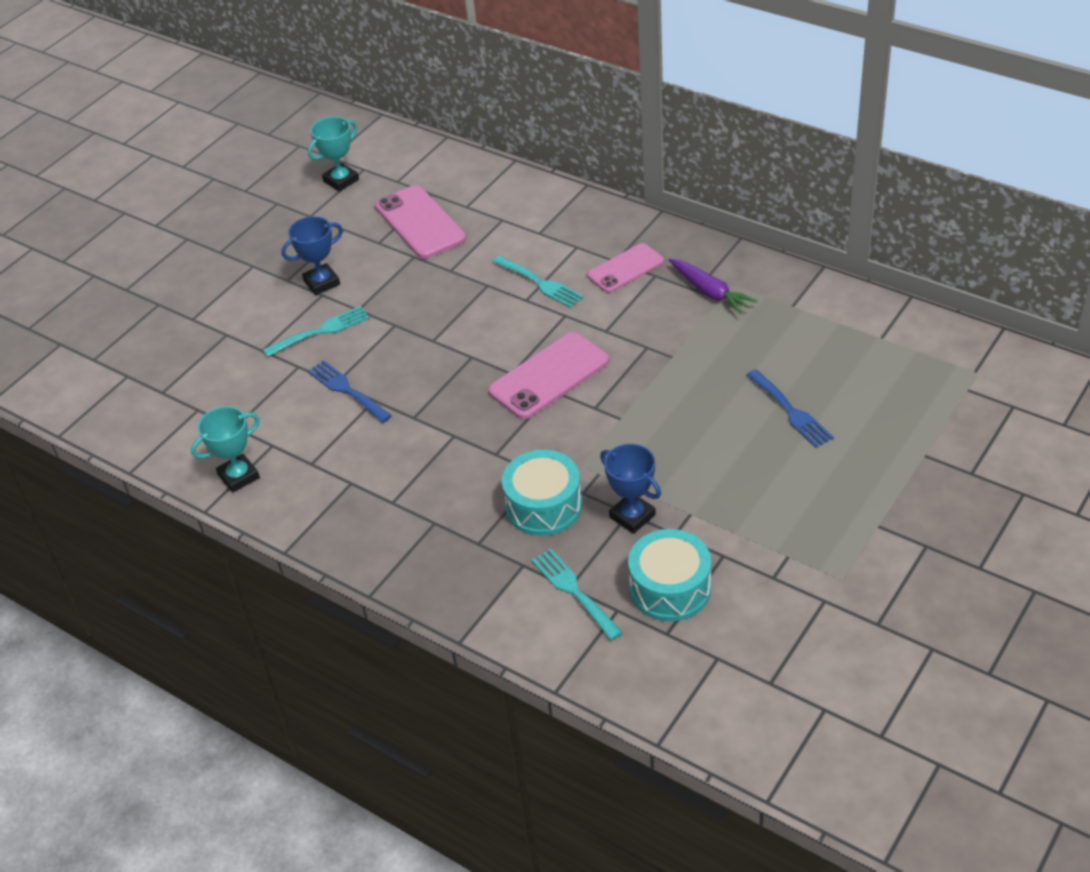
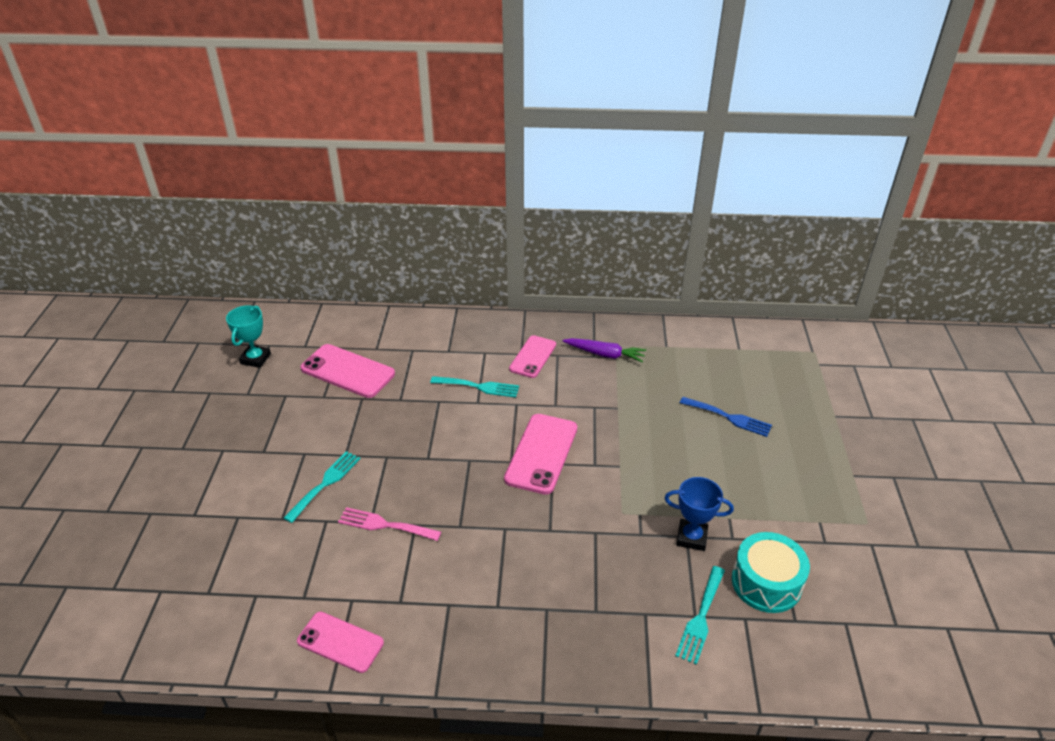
camera: 35 degrees left, 5 degrees down
(239, 476) = (340, 642): turquoise trophy -> pink phone
(322, 282) = (297, 443): blue trophy -> none
(346, 390) = (385, 525): blue fork -> pink fork
(543, 506) = (621, 557): turquoise drum -> none
(573, 591) = (701, 618): turquoise fork -> turquoise fork turned 90 degrees counterclockwise

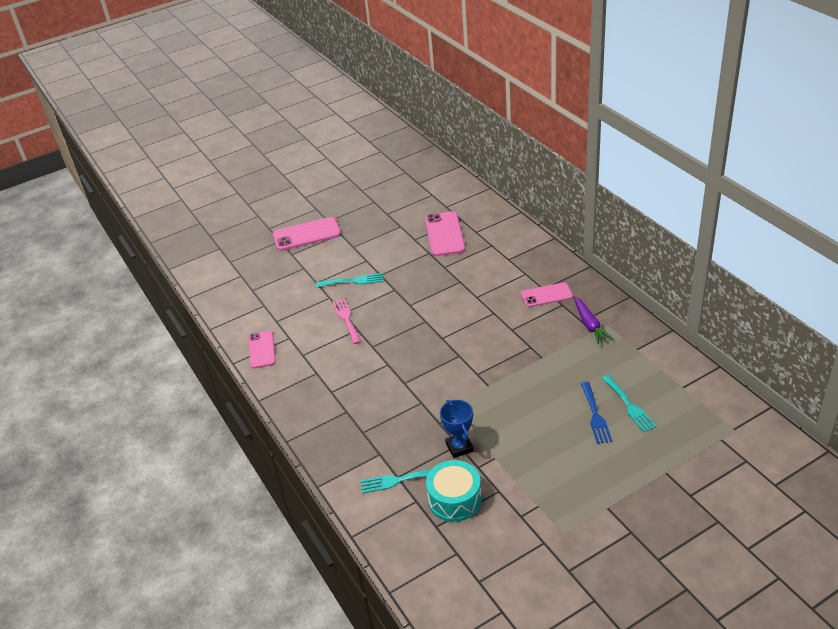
camera: 60 degrees right, 0 degrees up
(255, 359) = (416, 198): turquoise trophy -> none
(479, 387) = (491, 289): turquoise fork -> turquoise fork (629, 406)
(541, 453) = (462, 346): pink phone -> pink phone (306, 234)

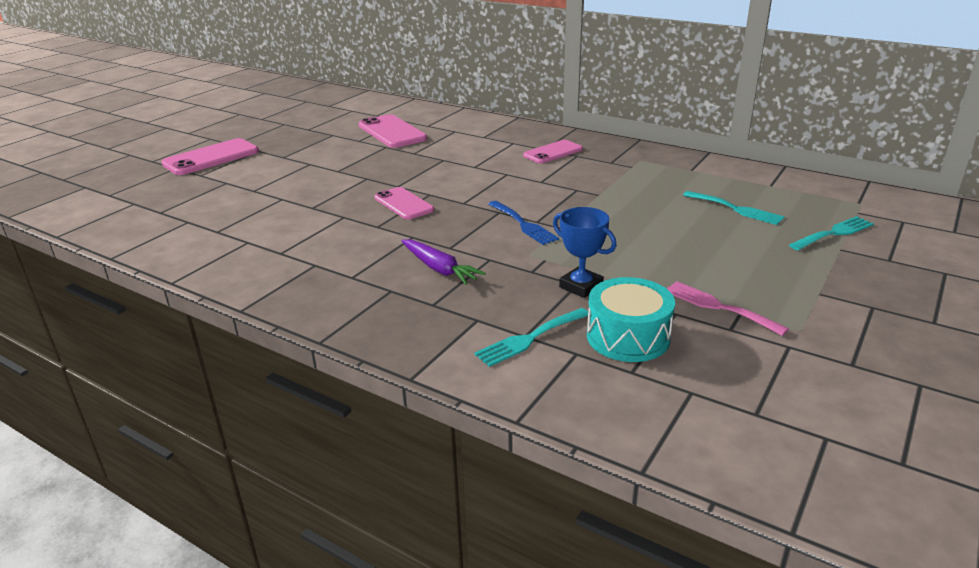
camera: 30 degrees left, 10 degrees down
(261, 349) = (211, 260): pink phone -> pink phone (403, 204)
(346, 319) = (321, 211): pink fork -> pink fork (718, 307)
(353, 281) = (305, 181): turquoise fork -> turquoise fork (834, 233)
(590, 325) = (623, 163): purple carrot -> purple carrot (440, 269)
(595, 415) = (710, 223): blue fork -> blue fork (523, 224)

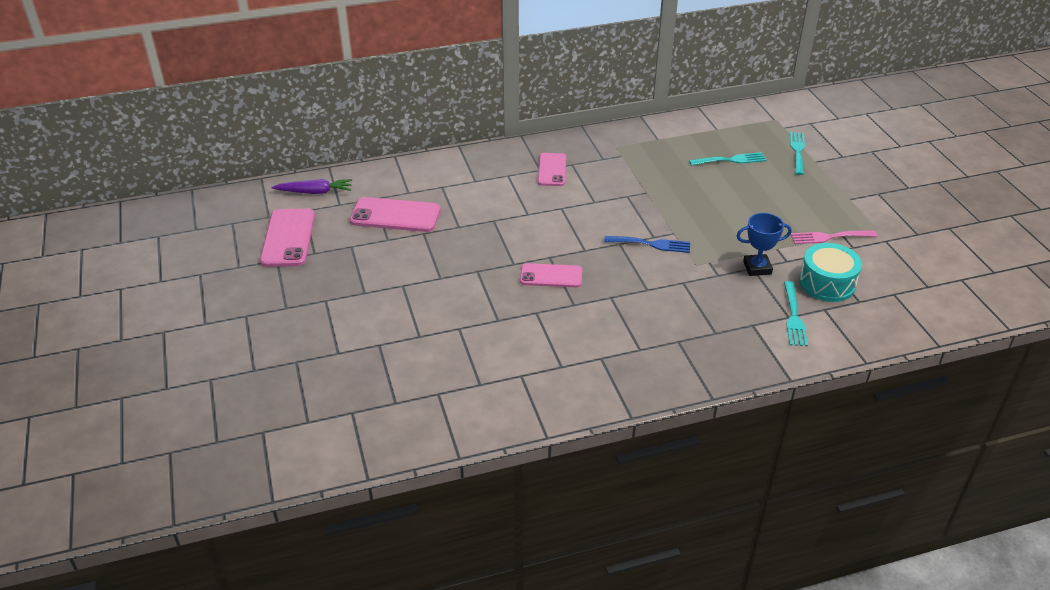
camera: 50 degrees left, 10 degrees up
(211, 158) = (302, 332): pink phone -> pink phone (288, 238)
(440, 269) = (672, 308): purple carrot -> purple carrot (315, 192)

